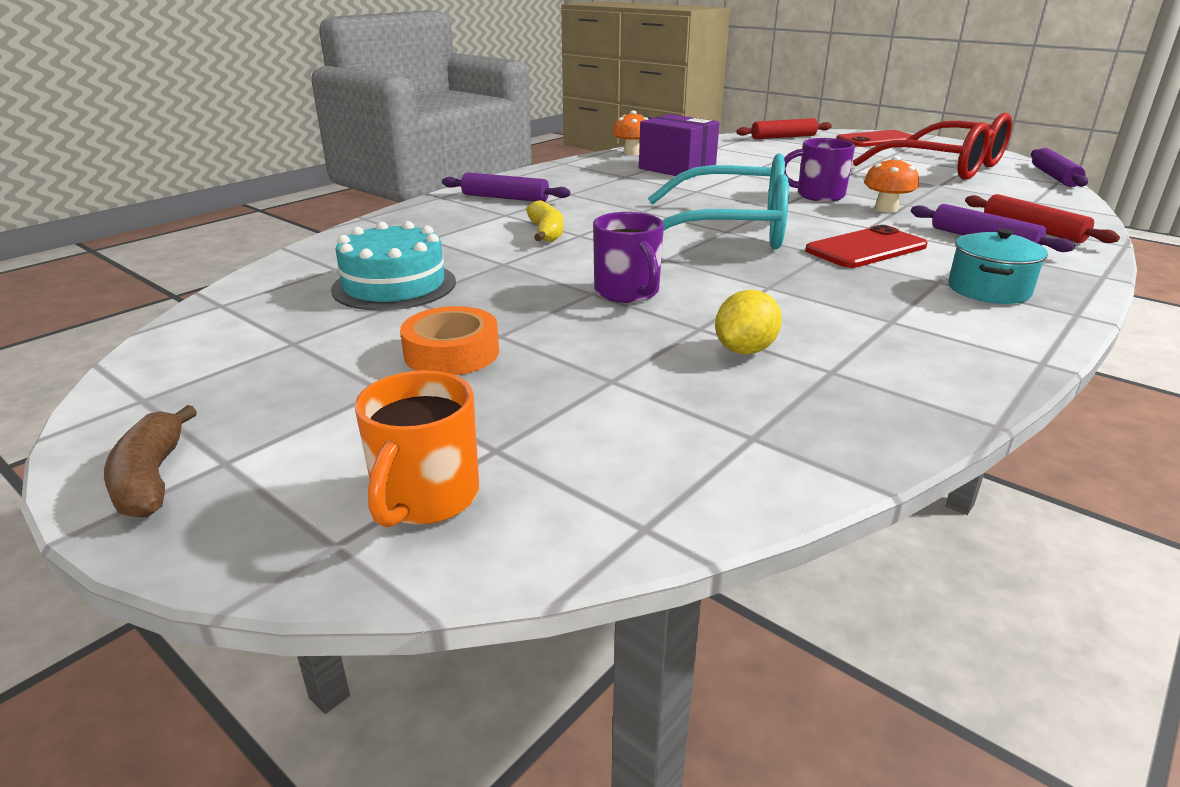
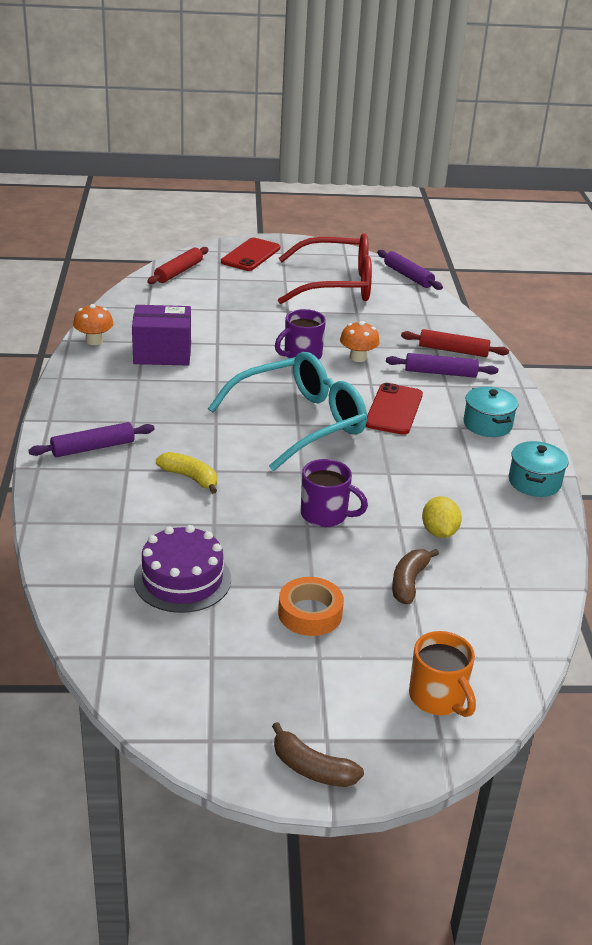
camera: 45 degrees left, 5 degrees up
(394, 285) = (182, 579): turquoise cake -> purple cake
(617, 375) = (409, 582): none -> brown banana
(985, 356) = (534, 482): none -> turquoise pot

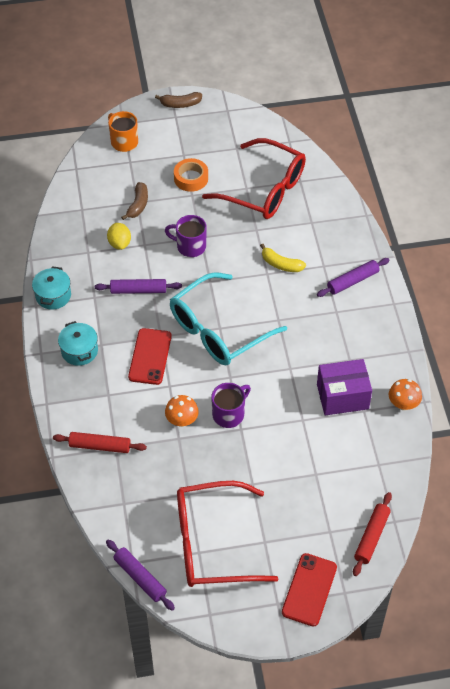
camera: 175 degrees right, 20 degrees up
(182, 579) = (263, 189): purple cake -> red glasses
(312, 768) = (180, 104): brown banana -> brown banana turned 150 degrees clockwise
(440, 373) = (112, 411): purple rolling pin -> purple rolling pin (138, 290)

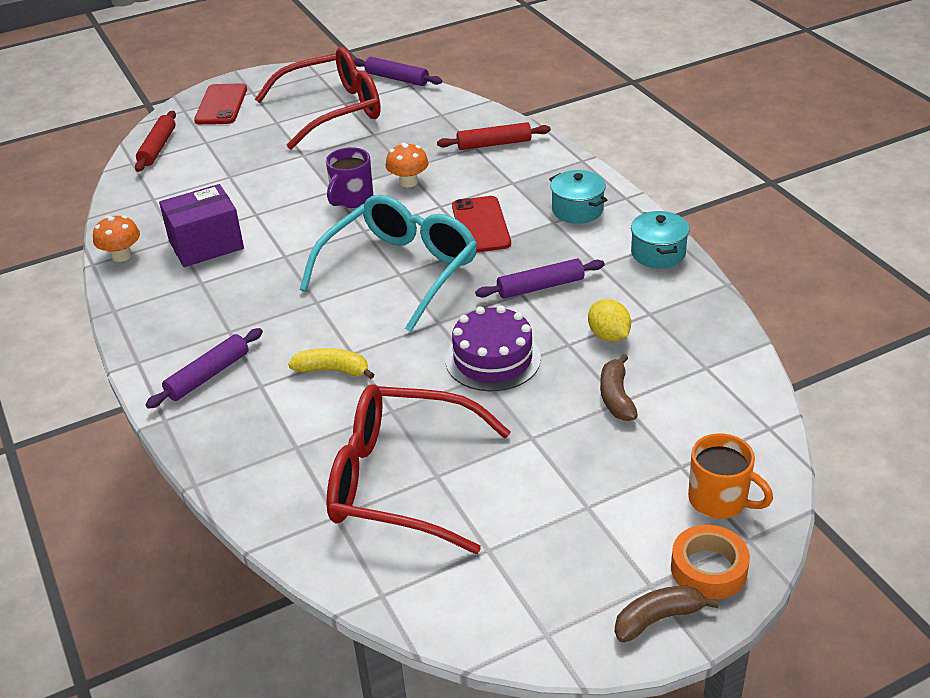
camera: 165 degrees right, 15 degrees down
(190, 246) = (493, 359): purple mug -> purple cake
(191, 178) = (548, 465): orange tape -> orange tape (708, 569)

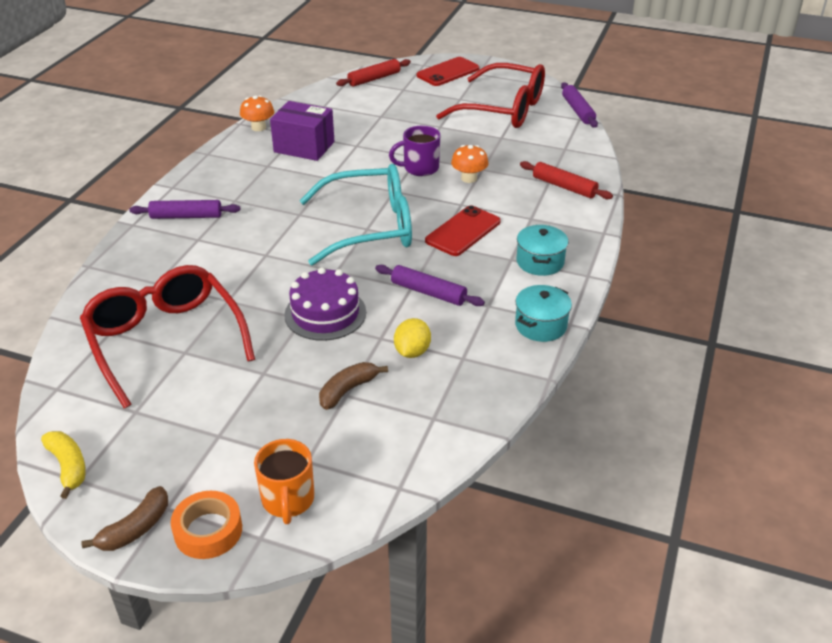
camera: 45 degrees right, 0 degrees up
(333, 370) = (241, 257): yellow banana -> yellow banana (68, 466)
(658, 619) = (135, 529): brown banana -> brown banana turned 105 degrees clockwise

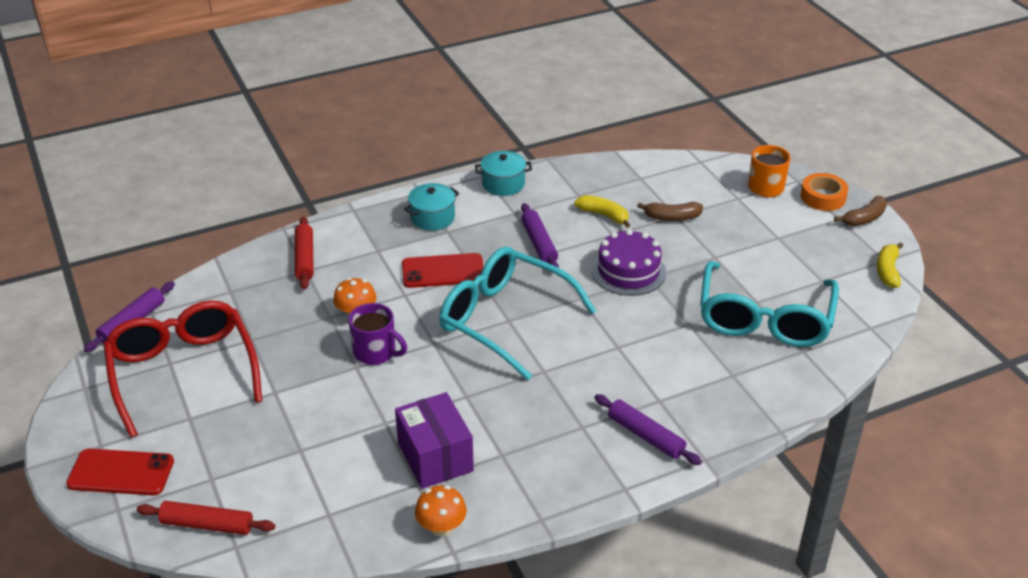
camera: 135 degrees left, 0 degrees up
(135, 529) = (864, 218): brown banana -> brown banana turned 150 degrees clockwise
(165, 341) = (764, 318): red glasses -> turquoise glasses
(412, 351) = (604, 215): yellow lemon -> yellow banana

